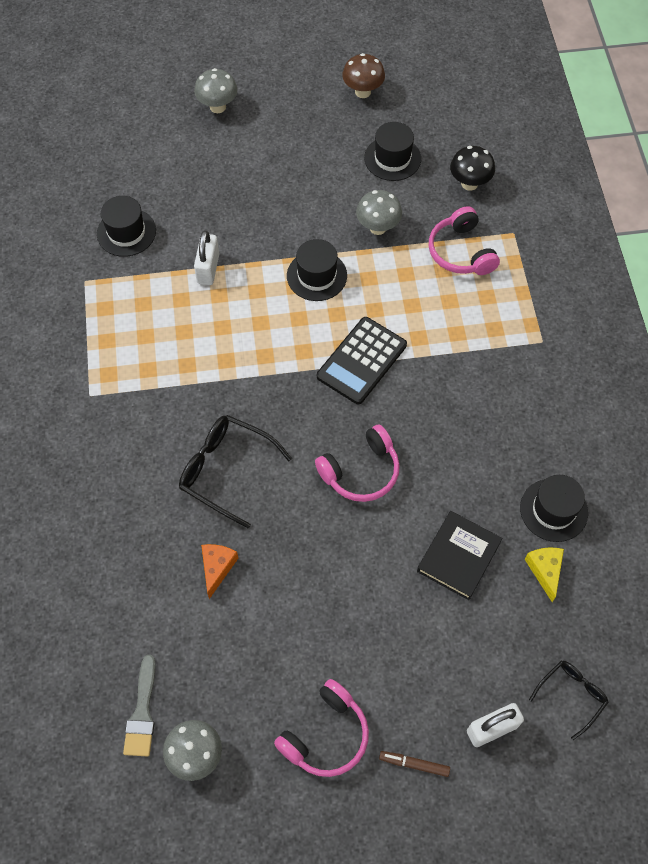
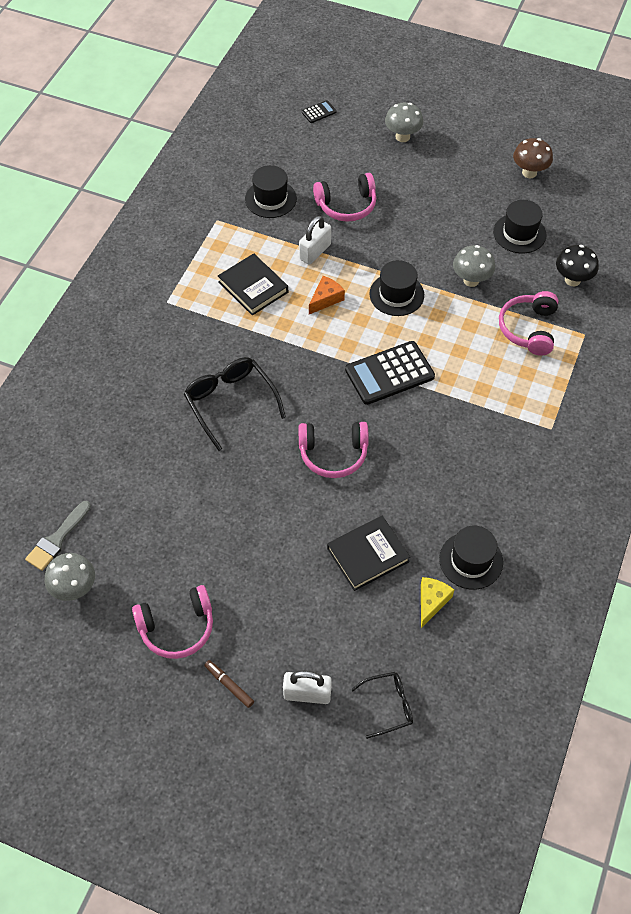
camera: 30 degrees right, 5 degrees down
(116, 116) = (319, 112): none -> black calculator
(169, 336) = (253, 287): none -> black book
(208, 204) = (346, 205): none -> pink headphones
(217, 568) = (177, 468): orange cheese -> orange cheese (326, 299)

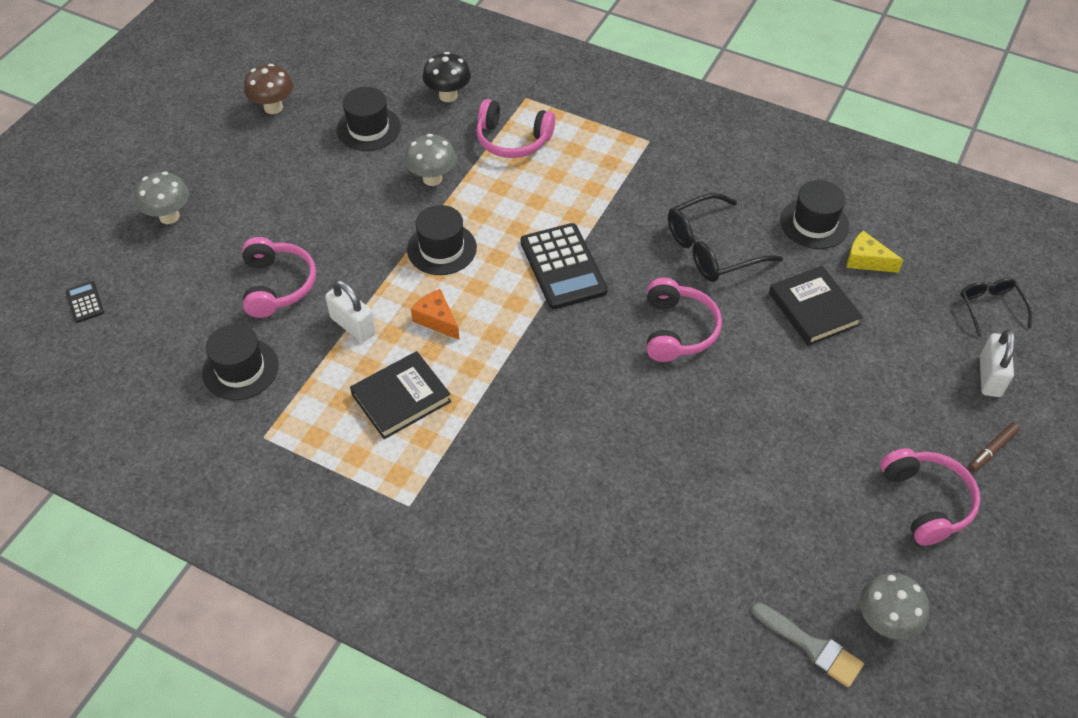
camera: 85 degrees left, 5 degrees down
(230, 402) = (595, 432): black glasses -> black glasses (712, 249)

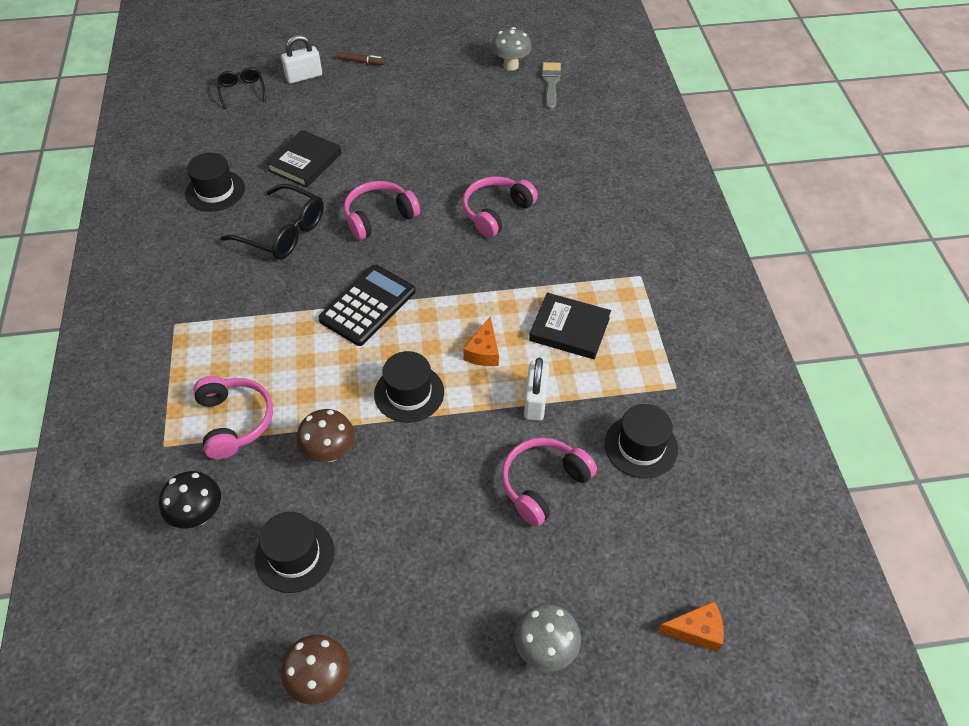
camera: 125 degrees left, 0 degrees up
(85, 302) = (696, 631): black calculator -> orange cheese
(432, 178) = (330, 452): grey mushroom -> brown mushroom
(866, 260) = (237, 154): yellow cheese -> none
(926, 501) = (421, 73): pink headphones -> pink headphones (496, 212)
(990, 307) = (242, 91): black glasses -> black glasses turned 120 degrees clockwise

